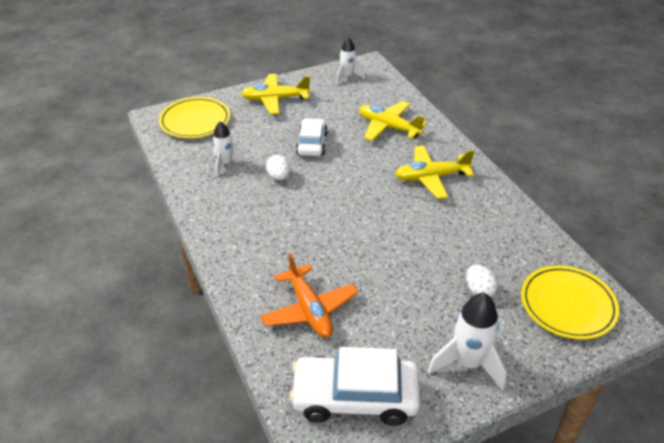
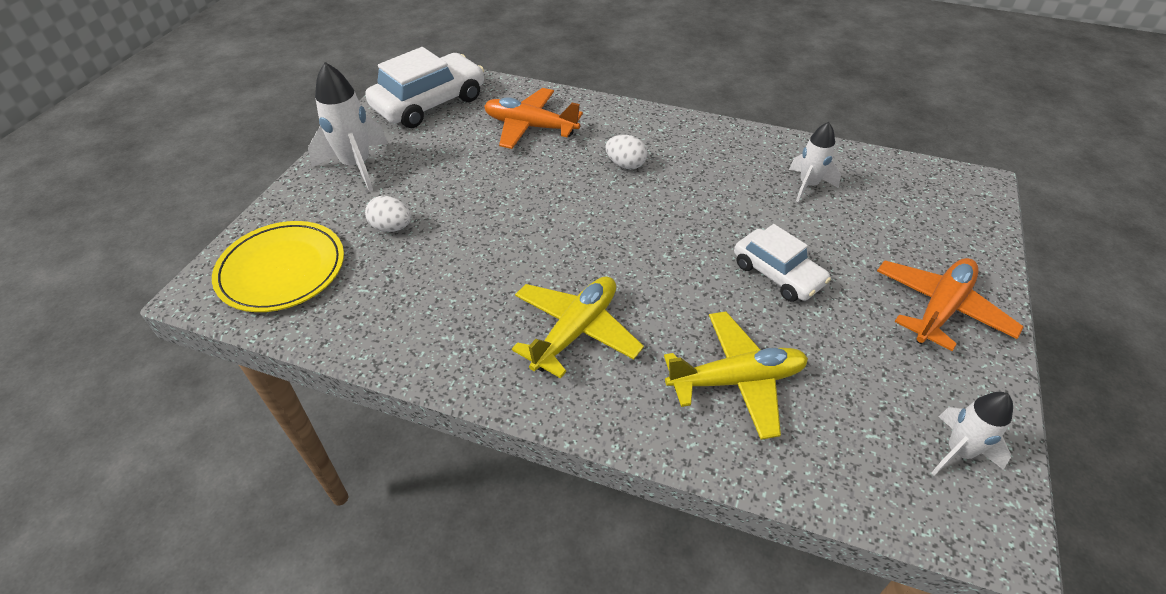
camera: 135 degrees right, 5 degrees up
(195, 121) = (938, 208): yellow plate -> none
(275, 99) = (940, 309): yellow plane -> orange plane
(279, 177) = (736, 208): white egg -> white egg (625, 165)

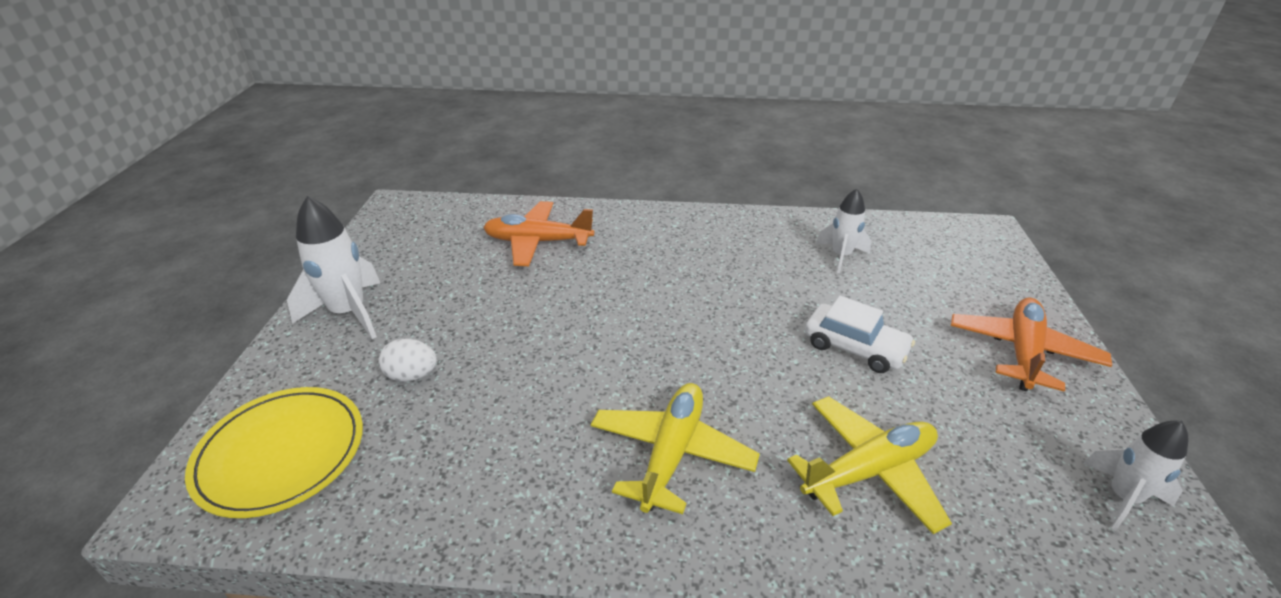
camera: 15 degrees left, 10 degrees down
(429, 103) = (417, 234): white car -> none
(625, 165) = (653, 264): white egg -> none

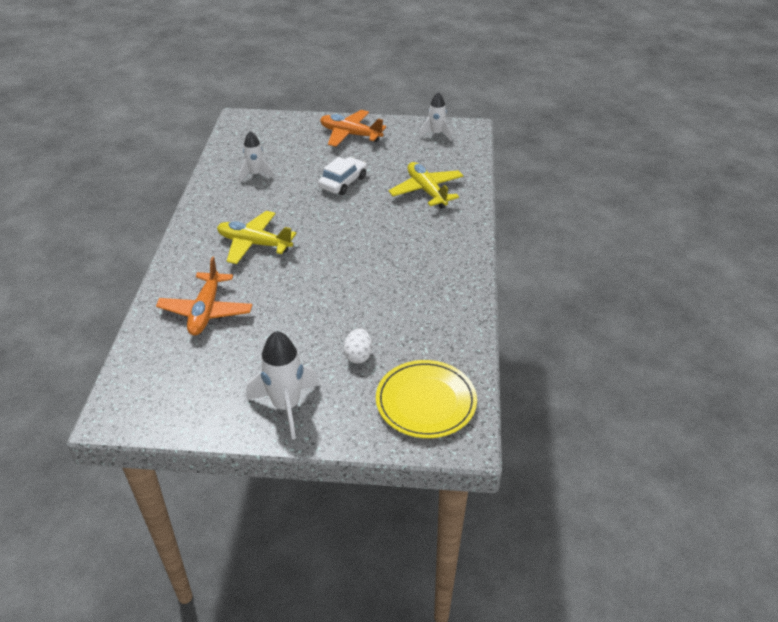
camera: 90 degrees left, 5 degrees up
(671, 453) = (419, 247): yellow plane -> yellow plane (254, 244)

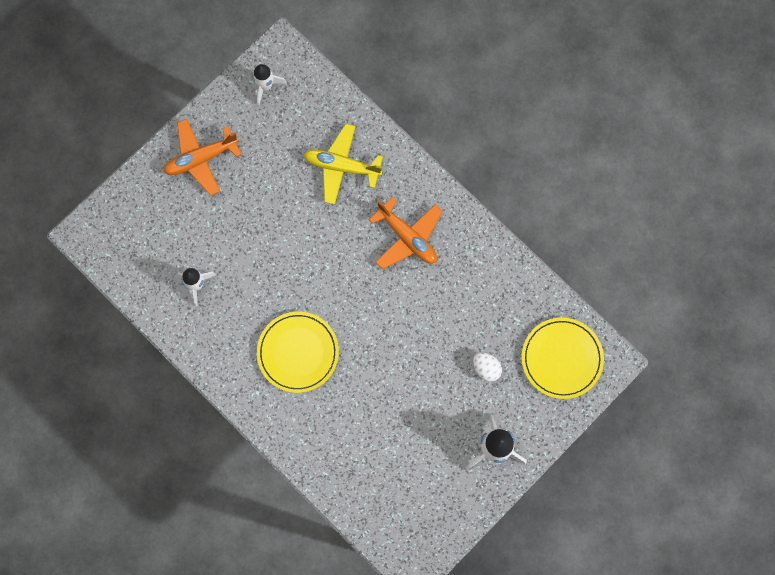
camera: 50 degrees left, 35 degrees up
(206, 311) = (352, 440): orange plane -> orange plane (407, 237)
(254, 244) = (298, 352): yellow plane -> yellow plate
(343, 182) = (271, 222): white car -> none

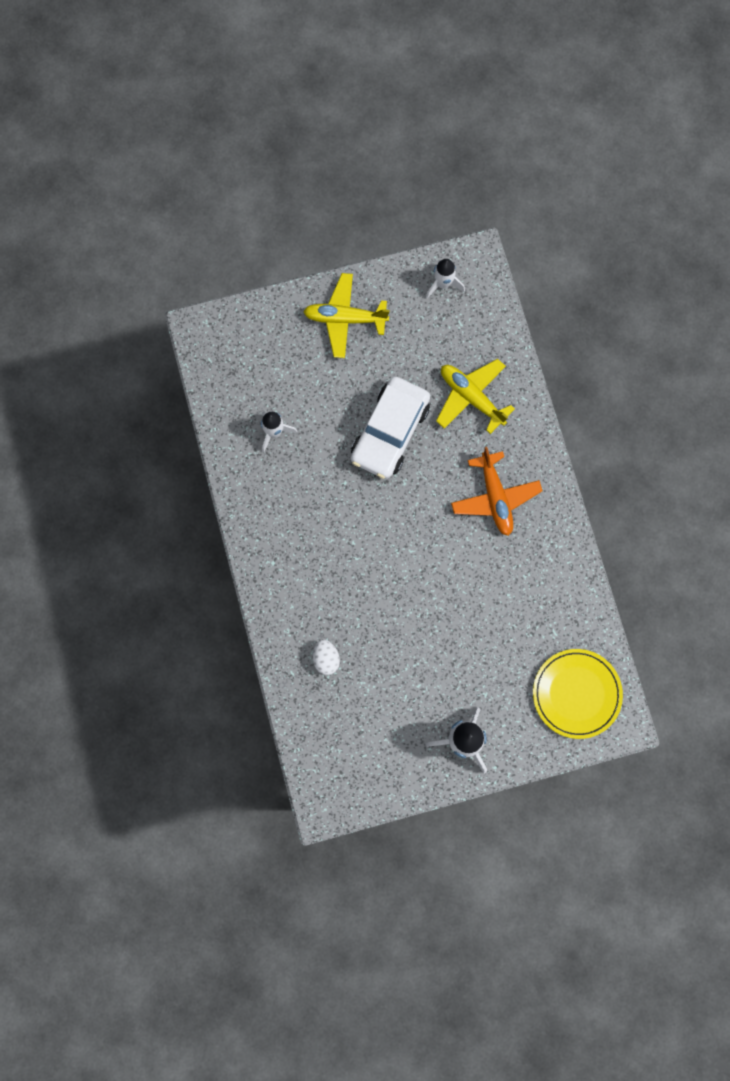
camera: 30 degrees right, 0 degrees up
(201, 159) = (345, 319): orange plane -> yellow plane
(292, 232) = (390, 432): none -> white car
(298, 352) = (331, 547): yellow plate -> none
(486, 368) = (499, 662): white egg -> white egg (326, 659)

